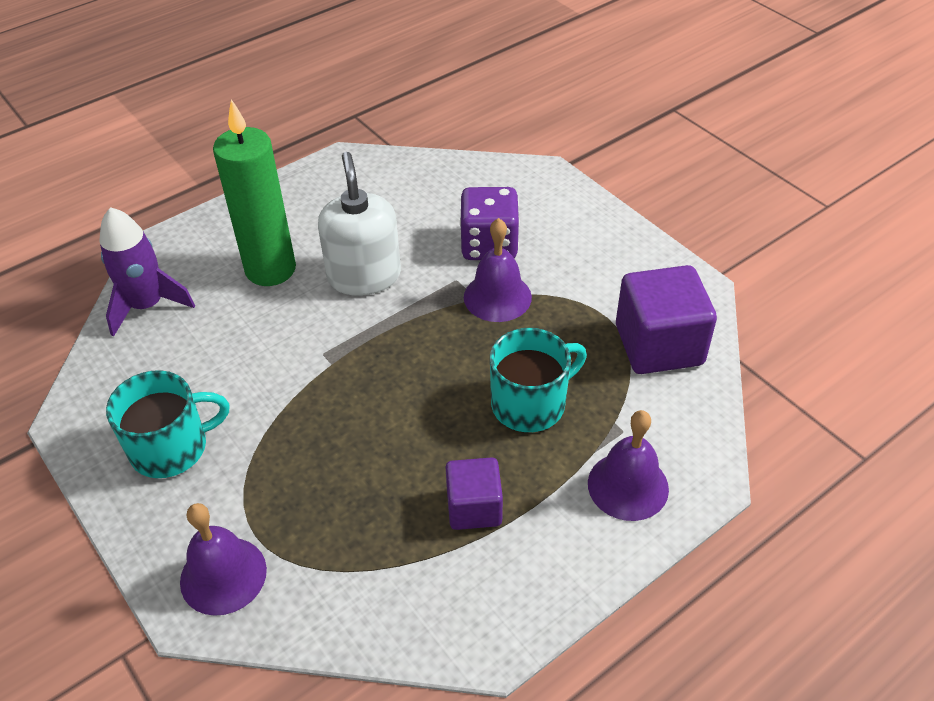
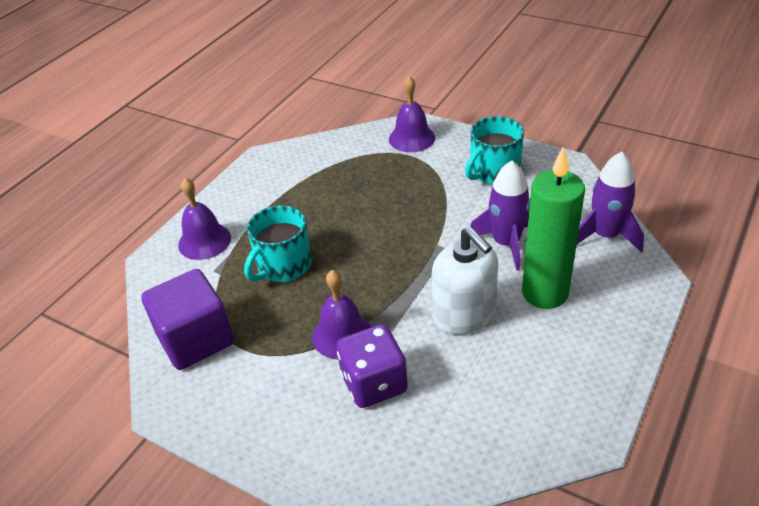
camera: 160 degrees right, 5 degrees down
(256, 335) = (506, 243): none -> purple rocket
(474, 507) = (295, 202): purple cube -> none

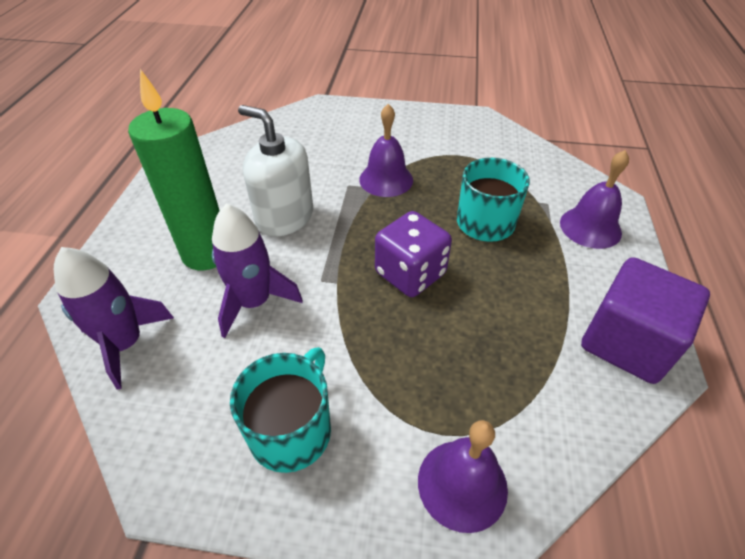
camera: 155 degrees right, 5 degrees up
(196, 339) = (501, 153): purple cube -> purple cube (627, 342)
(374, 383) = (341, 156): purple dice -> purple dice (410, 274)

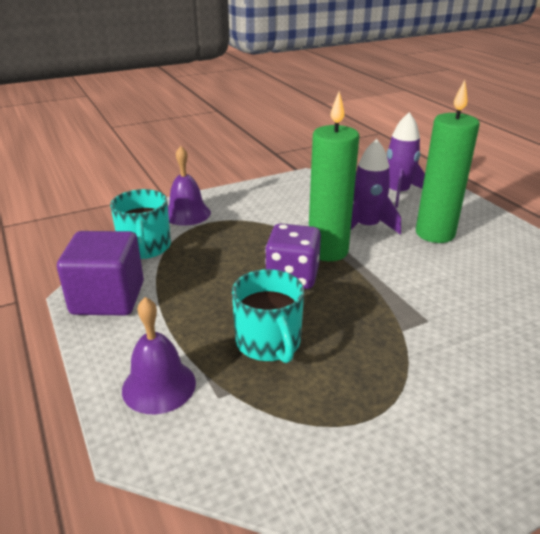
camera: 145 degrees right, 15 degrees down
(284, 217) = (429, 272): white soap dispenser -> none
(292, 429) = (280, 201): turquoise mug -> turquoise mug (145, 247)
(340, 288) = (328, 251): none -> green candle
(386, 179) = (404, 342): purple bell -> none

